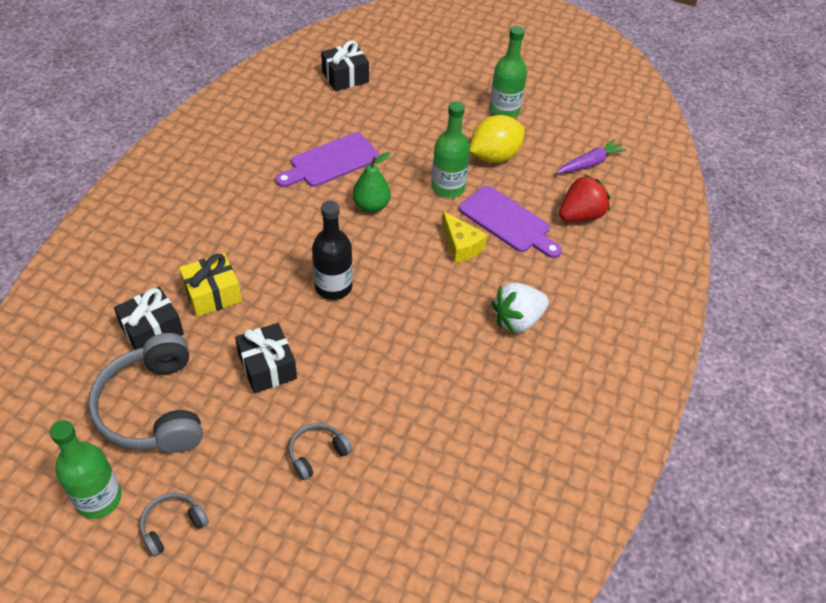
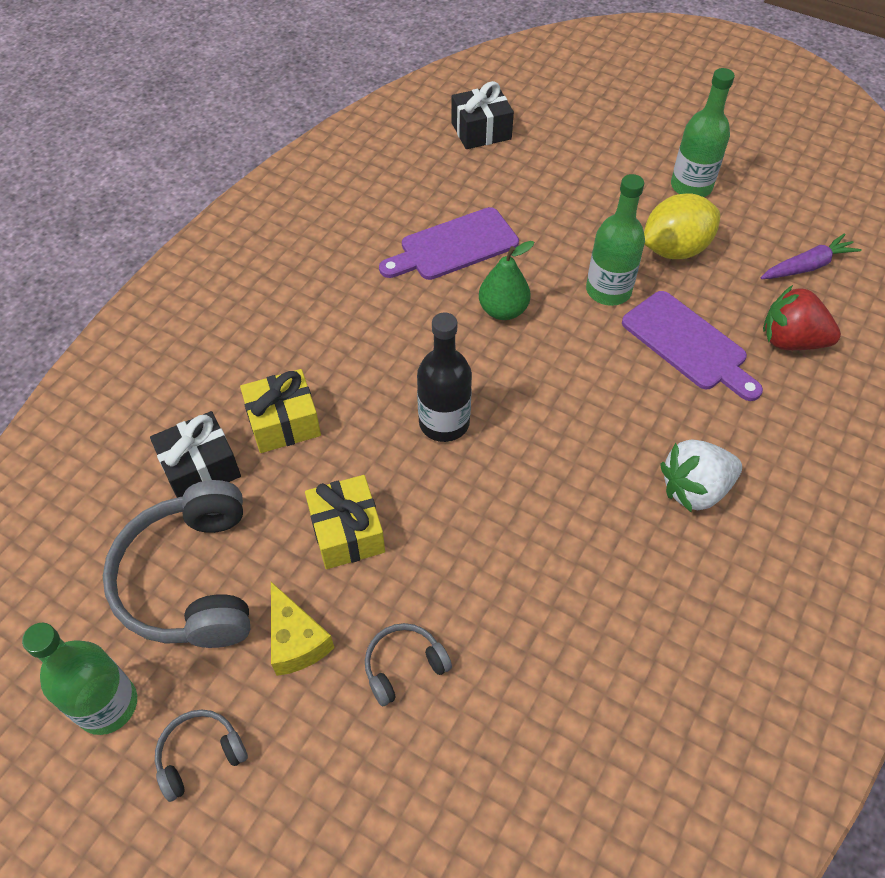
camera: 10 degrees right, 5 degrees up
(267, 367) = (347, 532): black gift -> yellow gift
(461, 246) = (621, 375): yellow cheese -> yellow cheese (296, 640)
(580, 215) = (791, 341): red strawberry -> red strawberry turned 135 degrees counterclockwise

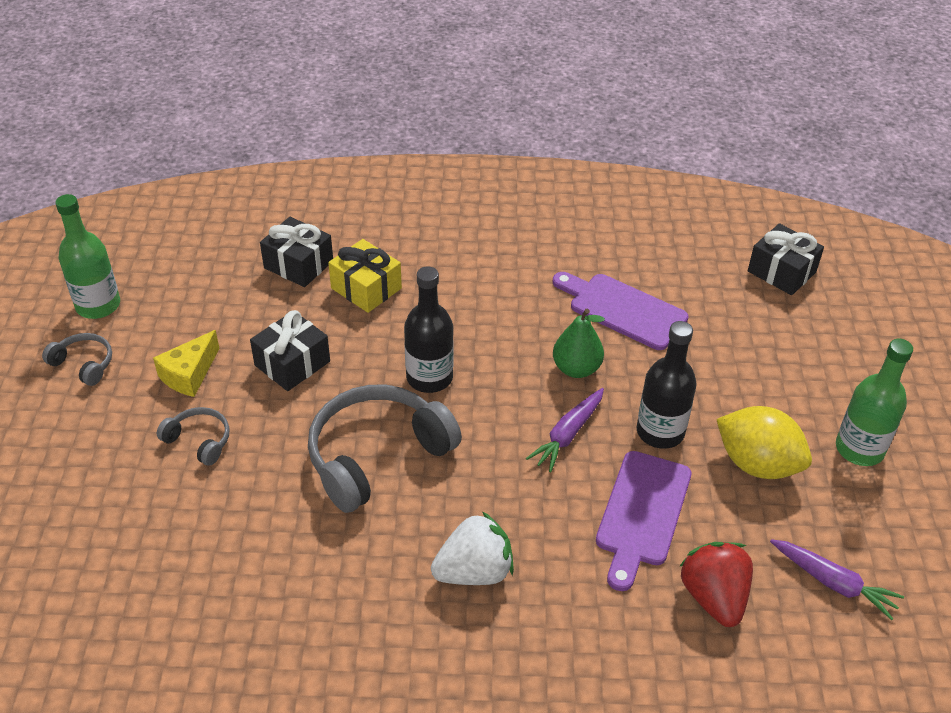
camera: 60 degrees right, 10 degrees down
(190, 579) = (207, 301): grey headphones -> grey headphones (377, 455)
(347, 532) = (292, 363): yellow gift -> black gift
(576, 352) = (568, 435): none -> purple carrot
(608, 290) = (660, 432): green bottle -> black bottle
(694, 489) = (474, 571): white strawberry -> white strawberry turned 120 degrees clockwise

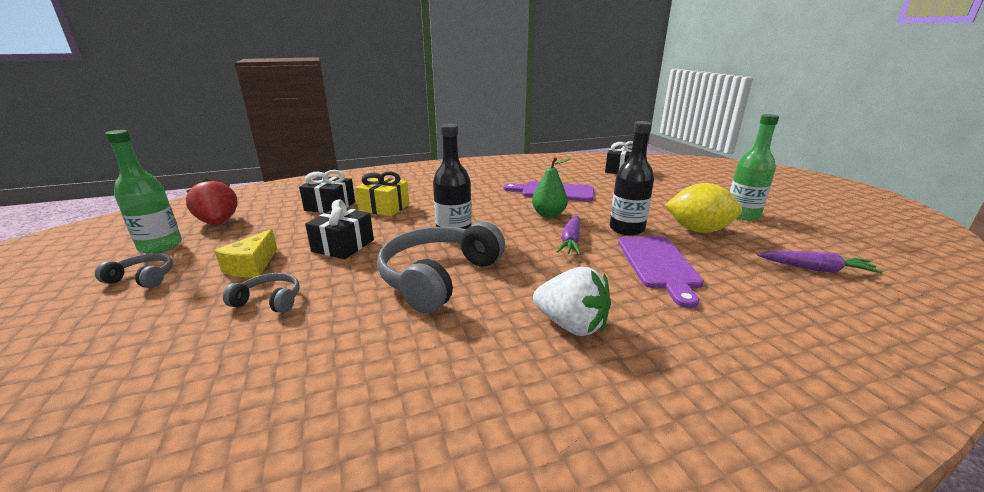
camera: 20 degrees left, 20 degrees down
(474, 571) = (571, 325): white strawberry -> white strawberry turned 75 degrees clockwise
(713, 597) = (758, 294): red strawberry -> red strawberry (218, 223)

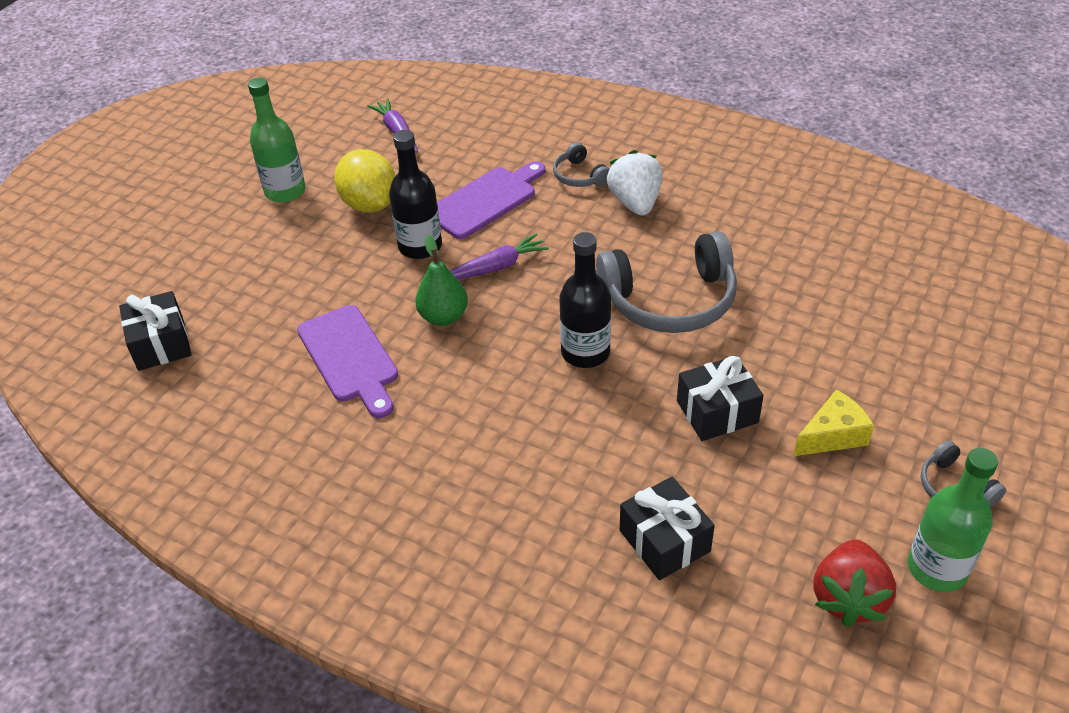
camera: 130 degrees left, 20 degrees up
(269, 300) = (833, 363): grey headphones -> grey headphones (579, 176)
(384, 208) = (598, 476): yellow gift -> none

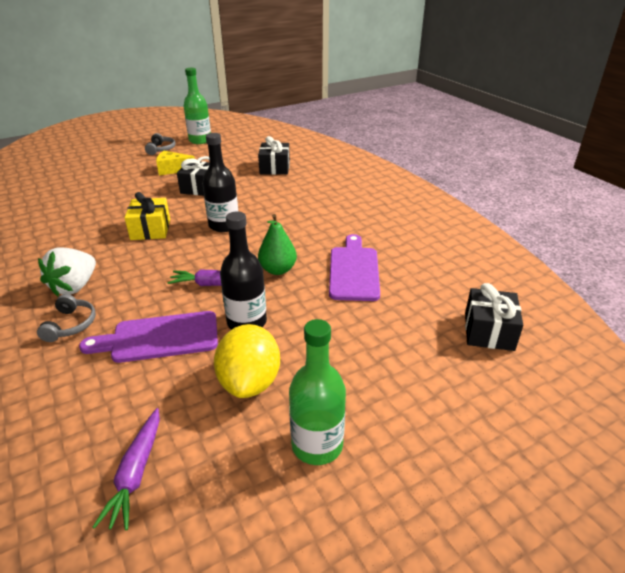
camera: 150 degrees left, 10 degrees down
(670, 300) = (150, 229): grey headphones -> yellow gift
(848, 598) = (235, 143): red strawberry -> none

